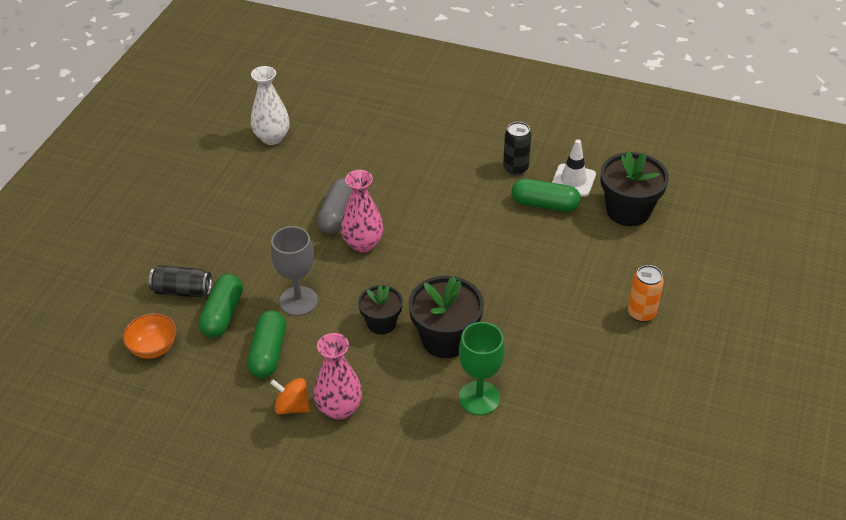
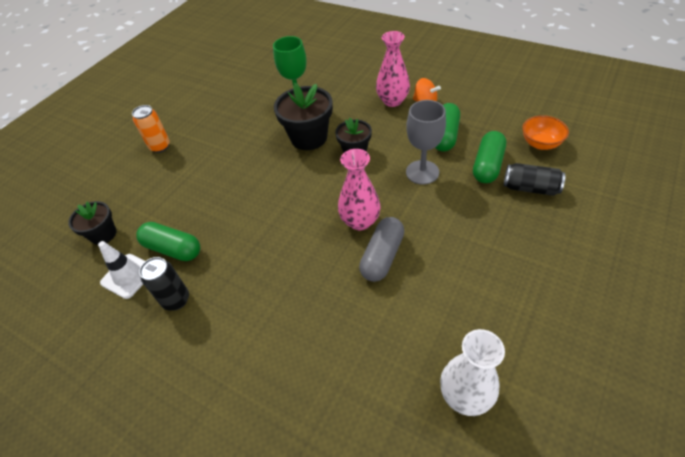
camera: 165 degrees left, 5 degrees up
(628, 211) = (103, 234): black flower pot -> black flower pot, size x0.61

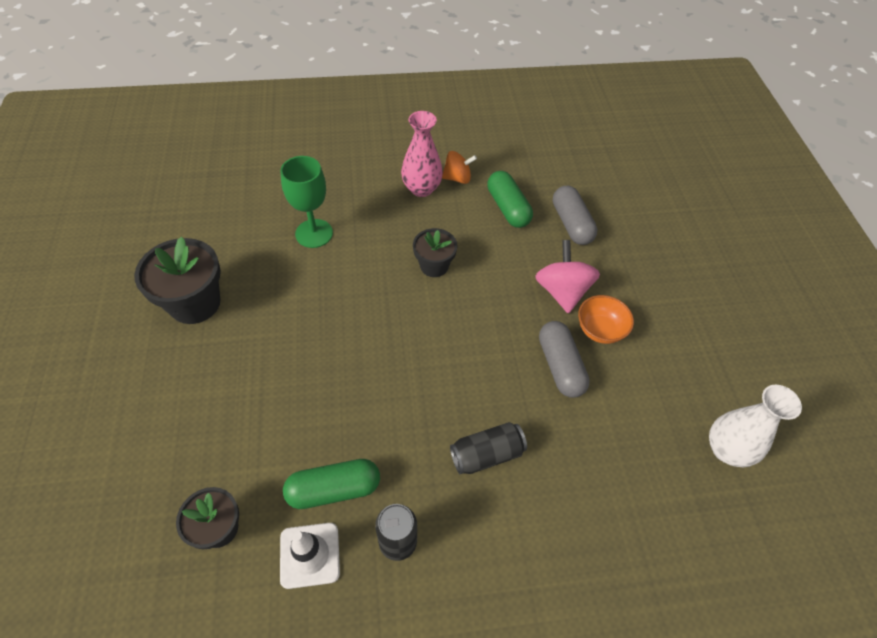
camera: 45 degrees left, 5 degrees up
(160, 147) = (179, 373): orange can -> none
(309, 137) = (368, 272): black flower pot -> black flower pot (195, 303)
(360, 221) = (508, 341): pink vase -> none
(422, 172) = (520, 258): grey goblet -> none
(433, 208) = (562, 291): none -> pink spinning top
(487, 165) = (571, 224): green capsule -> grey capsule
(530, 188) = (623, 230): black can -> black can (486, 454)
(540, 143) = (596, 181): orange bowl -> orange bowl (600, 330)

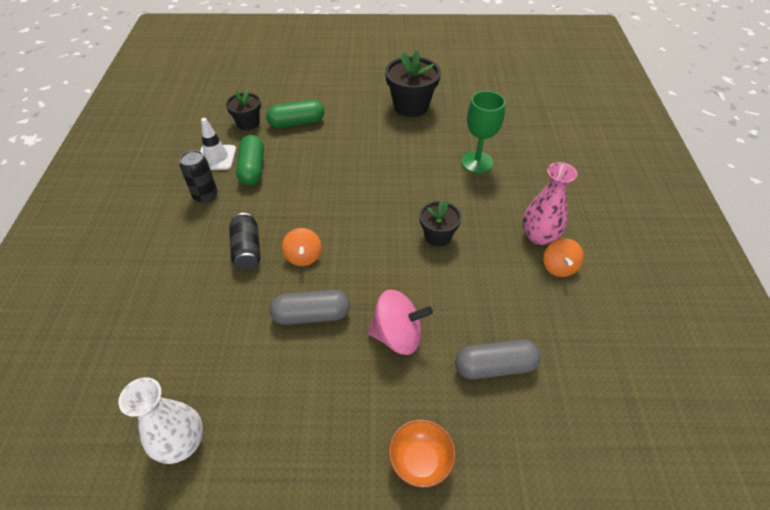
camera: 100 degrees right, 5 degrees down
(485, 388) = (303, 256): none -> orange spinning top
(508, 208) = (516, 306): green capsule -> green capsule (297, 123)
(600, 330) = (344, 359): orange bowl -> orange bowl (420, 461)

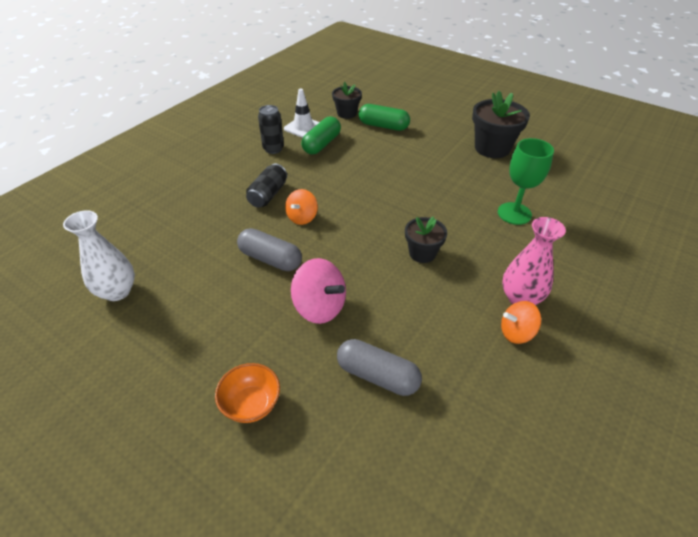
camera: 35 degrees right, 5 degrees down
(559, 267) = (516, 332): orange spinning top -> orange spinning top turned 45 degrees clockwise

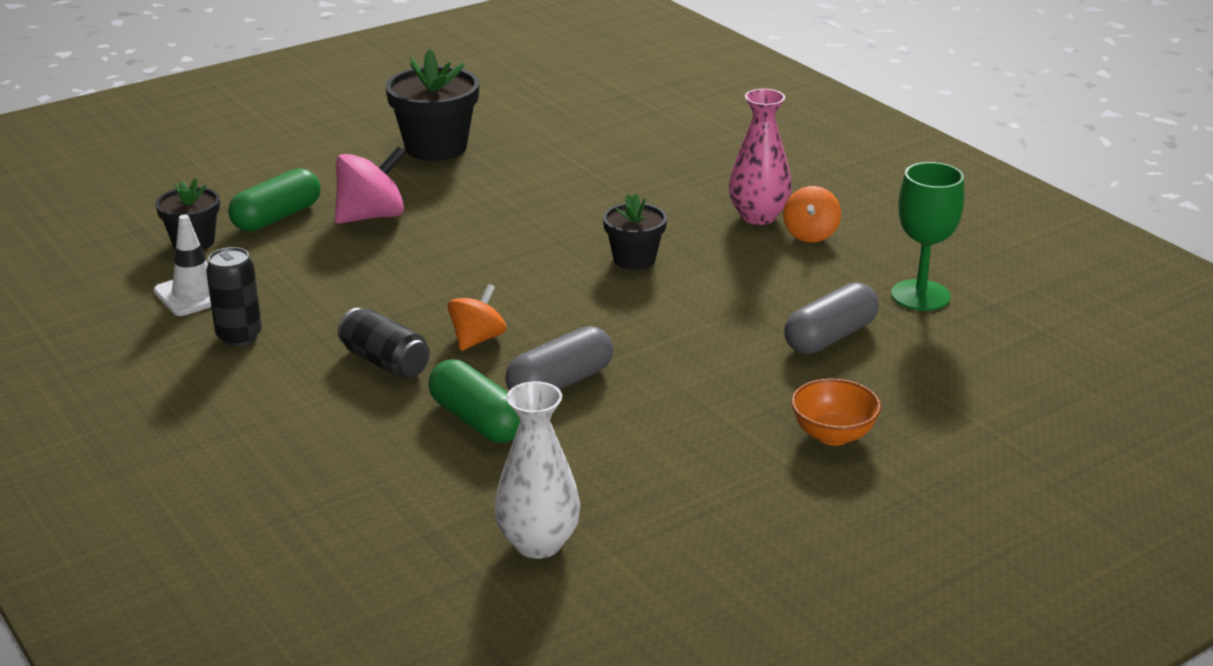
camera: 70 degrees left, 15 degrees down
(302, 217) = (477, 339): orange spinning top -> orange spinning top turned 105 degrees counterclockwise
(319, 307) = (690, 357): pink spinning top -> pink spinning top (371, 216)
(322, 144) = (275, 285): green capsule -> green capsule (477, 421)
(514, 213) = (601, 175): green goblet -> green goblet (920, 295)

